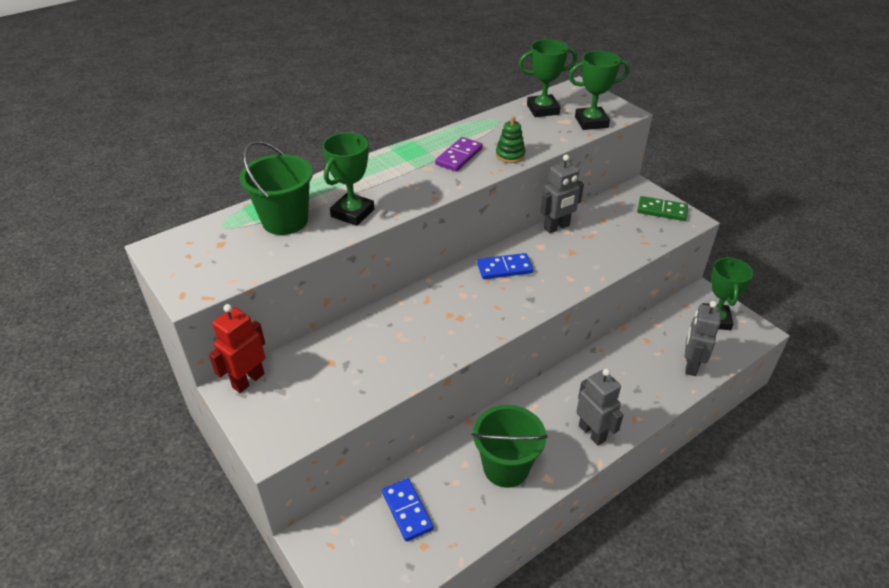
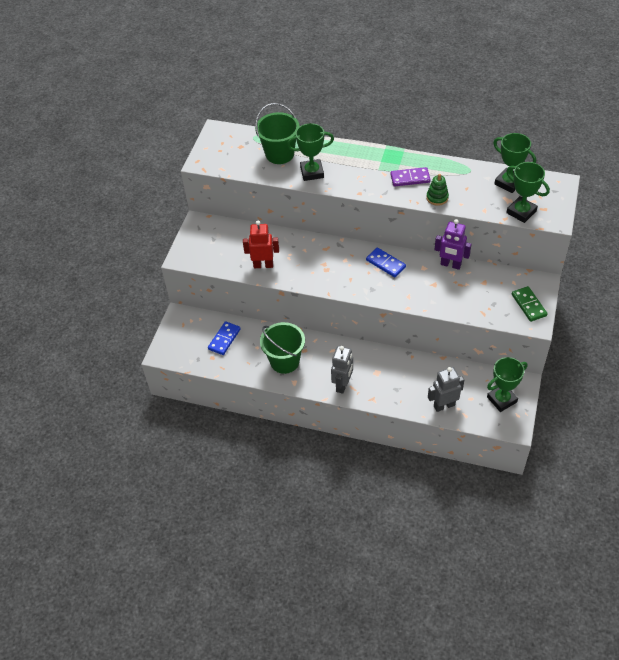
camera: 55 degrees right, 10 degrees up
(248, 380) = (208, 223): red robot -> red robot (263, 265)
(557, 227) = (450, 265): grey robot -> purple robot

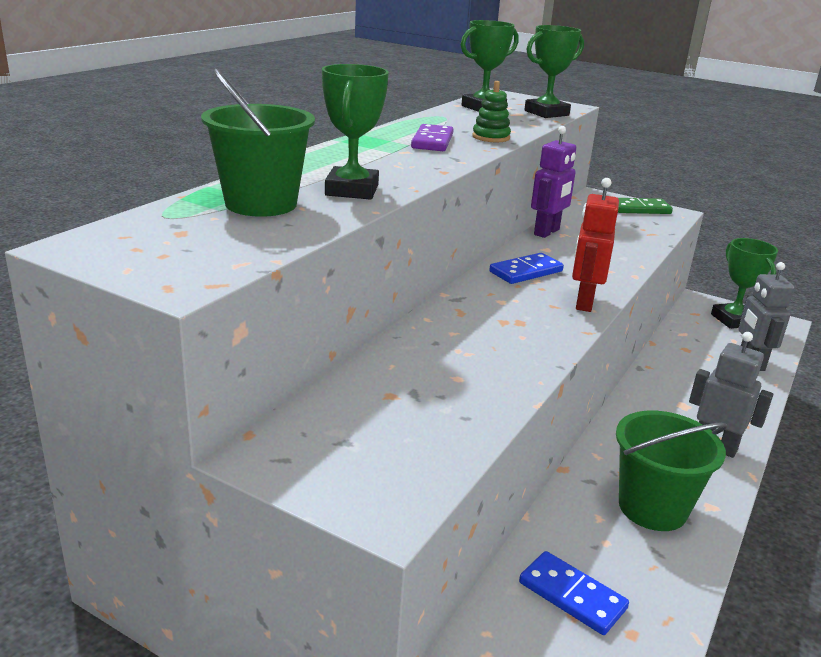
camera: 80 degrees left, 25 degrees down
(263, 265) = (477, 386): red robot -> red robot (583, 302)

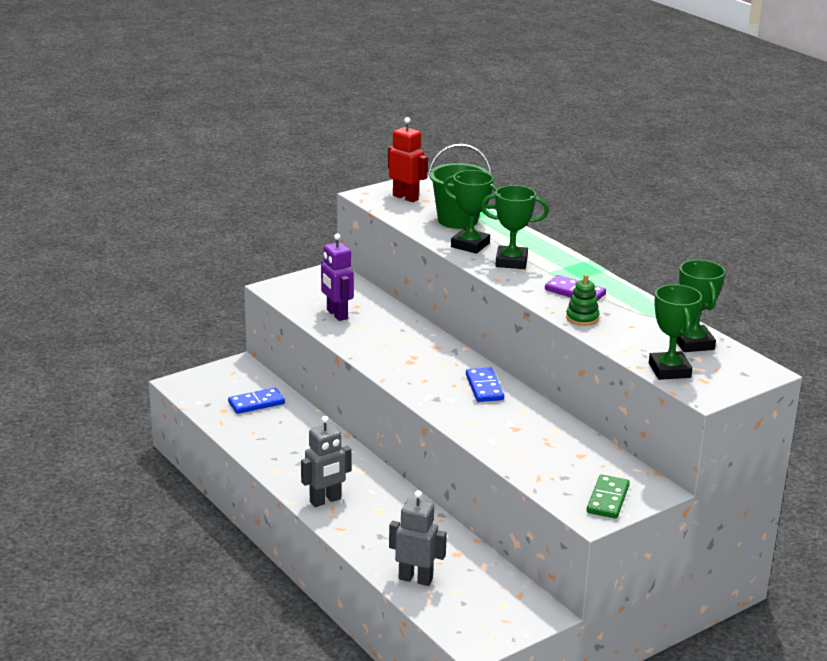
camera: 115 degrees right, 0 degrees up
(547, 232) = (561, 423): purple robot -> purple robot (336, 314)
(583, 302) = (422, 392): red robot -> red robot (405, 197)
(652, 508) = (292, 450): green bucket -> none
(733, 320) = (495, 613): green trophy -> green trophy (511, 262)

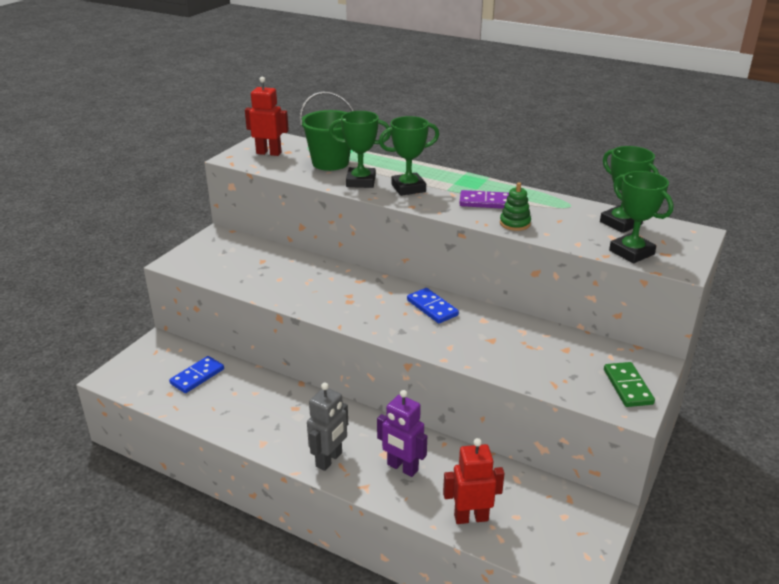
camera: 25 degrees left, 5 degrees up
(336, 314) = (250, 273): purple robot -> purple robot (402, 468)
(415, 579) = (471, 517): grey robot -> red robot

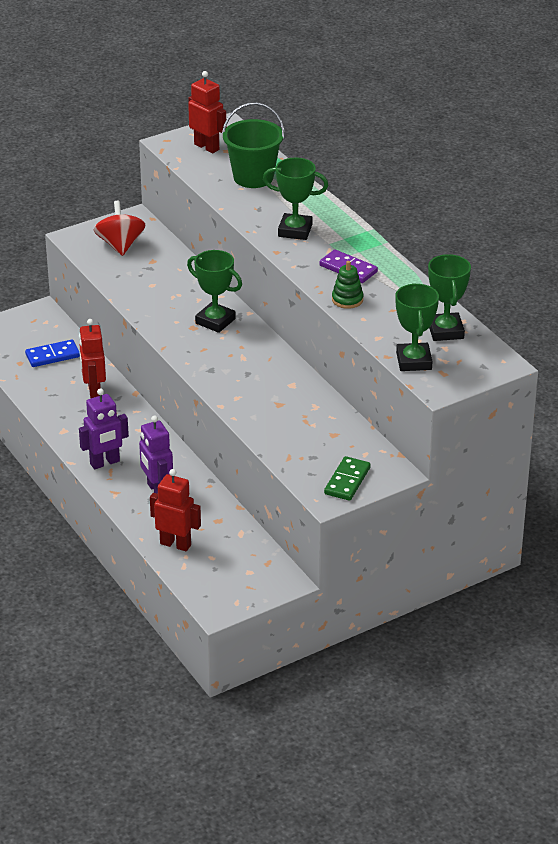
camera: 30 degrees right, 5 degrees up
(222, 257) = (120, 245): none -> red spinning top
(262, 395) = (94, 391): none -> red robot
(329, 460) = (105, 463): grey robot -> purple robot
(361, 181) = (259, 209): green trophy -> green trophy (215, 321)
(432, 308) = (259, 358): blue domino -> none

